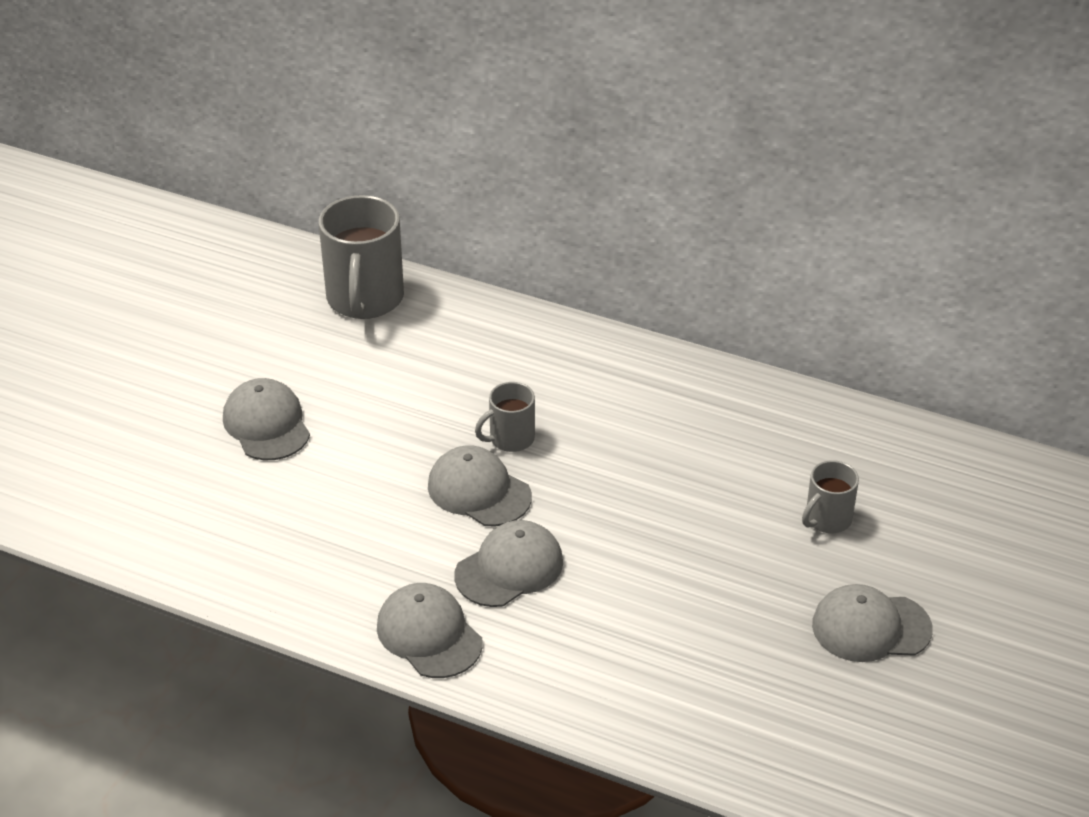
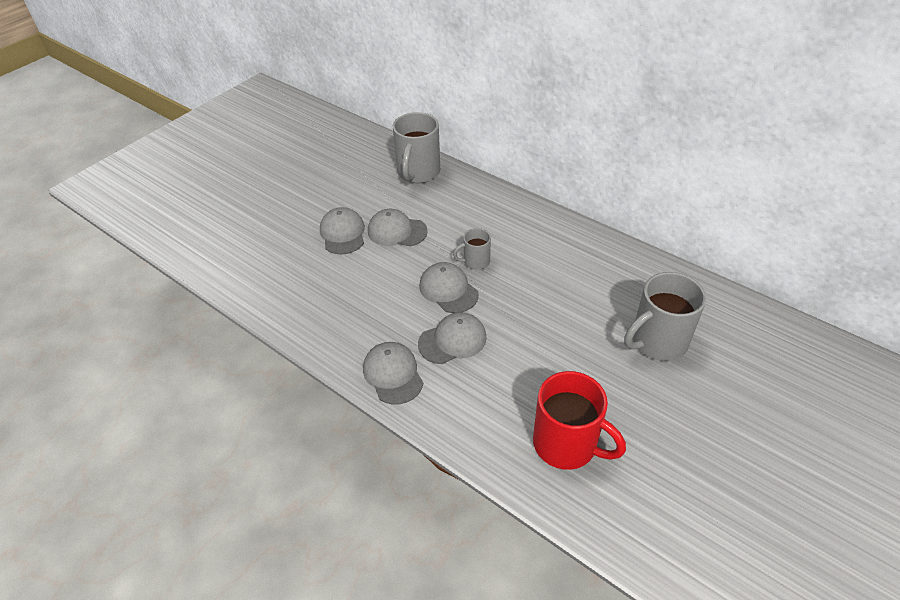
camera: 15 degrees right, 5 degrees up
(725, 688) = (567, 444): none -> red mug
(827, 519) = (657, 342): grey mug -> grey mug, size x1.89
(871, 627) = (672, 420): grey cap -> grey cap (397, 231)

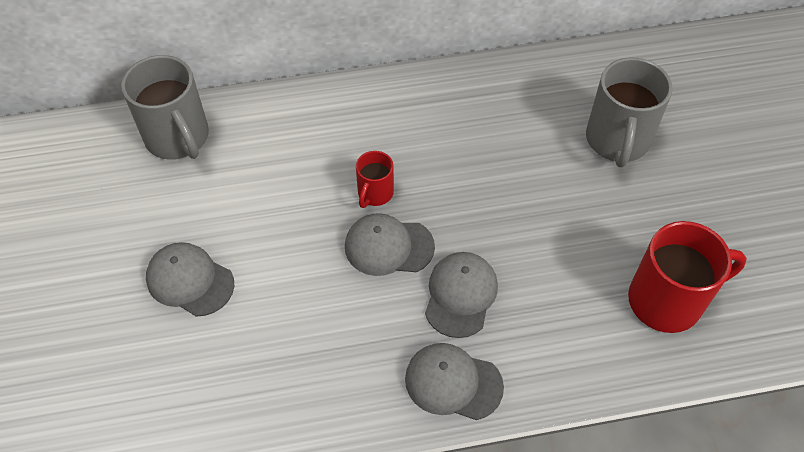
camera: 50 degrees left, 10 degrees up
(397, 231) = (249, 227): grey cap -> none
(475, 262) = (375, 193): grey mug -> red mug

